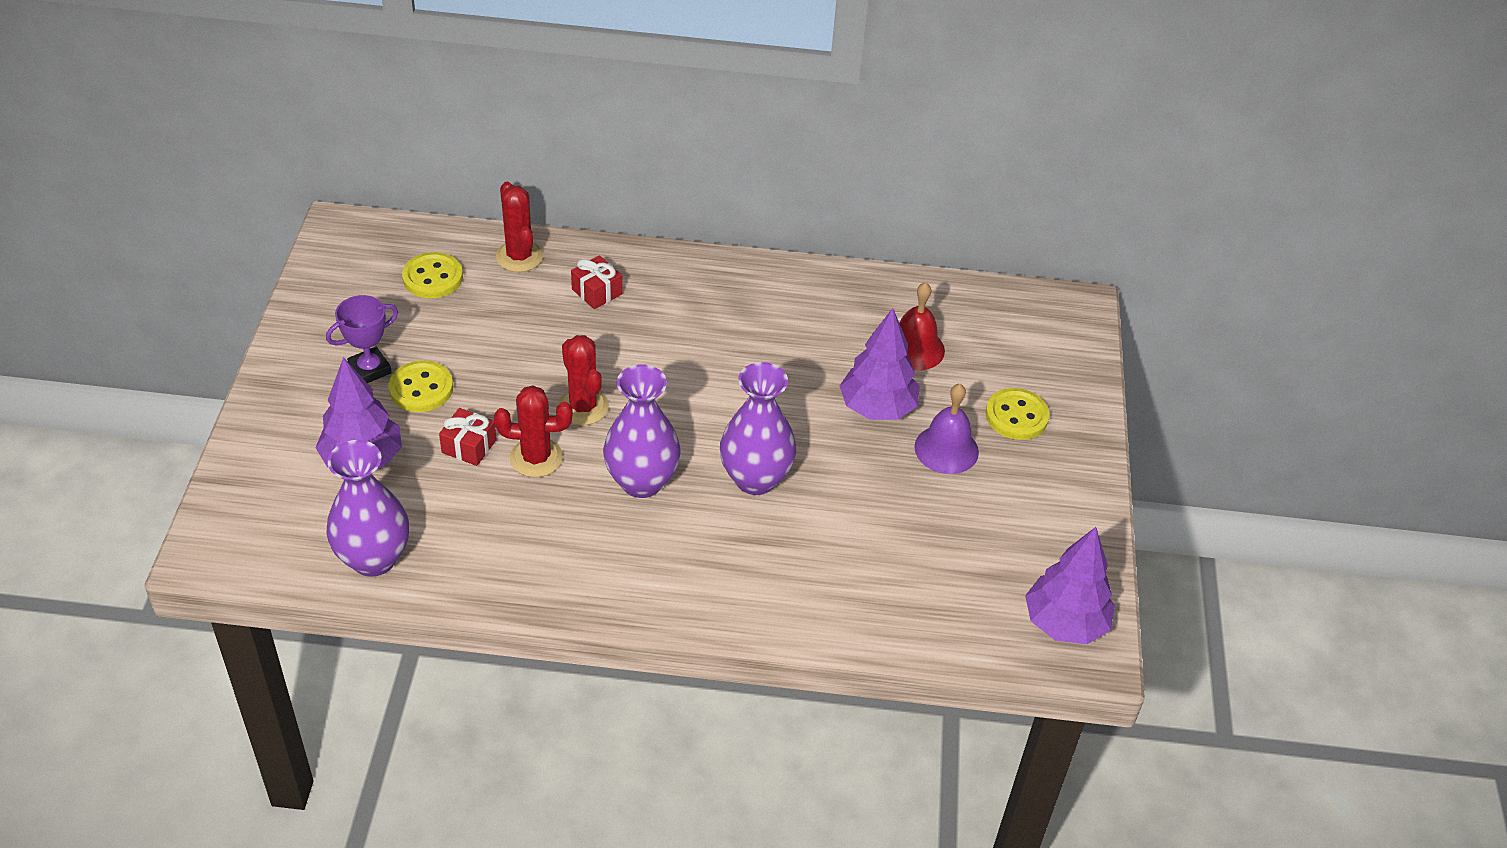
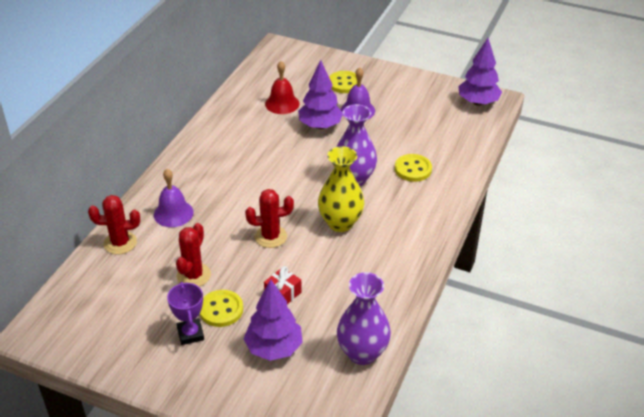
camera: 70 degrees left, 5 degrees down
(433, 278) = (116, 289): yellow button -> yellow button (413, 169)
(536, 458) = (304, 264): red cactus -> red cactus (193, 275)
(597, 292) = (173, 213): red gift -> purple bell
(642, 481) = (340, 223): purple vase -> yellow vase

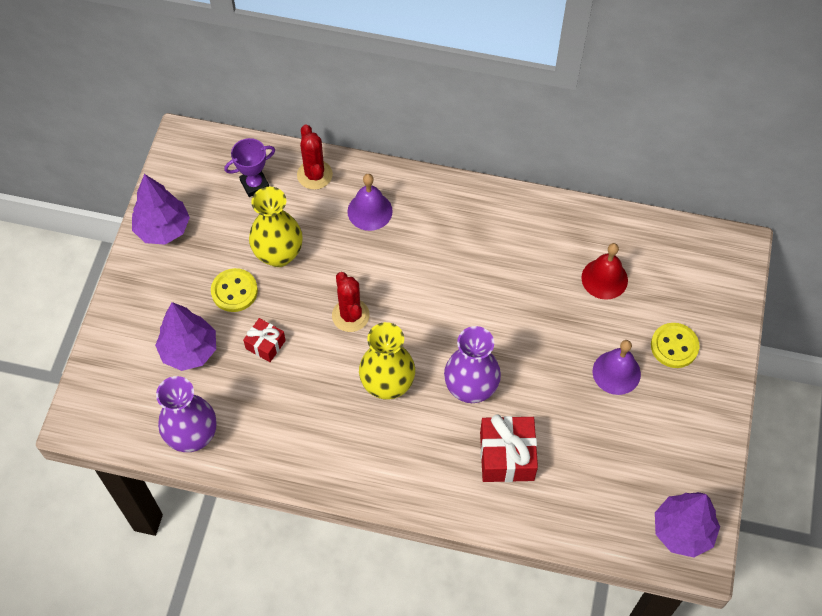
camera: 80 degrees right, 20 degrees up
(190, 334) = (198, 271): purple trophy -> purple trophy (254, 184)
(193, 275) = (278, 254): red cactus -> yellow vase
(320, 126) = (569, 332): purple tree -> purple tree (163, 229)
(413, 169) = (507, 456): yellow button -> red gift

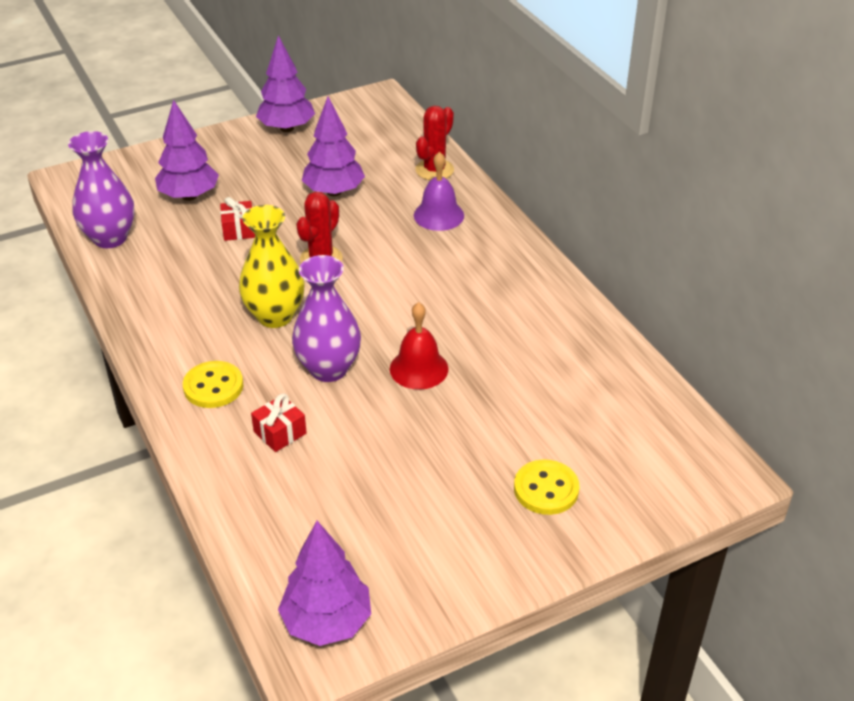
camera: 50 degrees right, 20 degrees down
(234, 291) = (271, 189): yellow button -> yellow button (213, 386)
(254, 184) = (384, 147): purple trophy -> none
(278, 254) = (334, 192): yellow vase -> purple tree
(507, 456) = (280, 433): red gift -> red gift, size x0.58
(604, 279) = (559, 394): red bell -> red bell (419, 368)
(616, 372) = (462, 461): purple bell -> none

